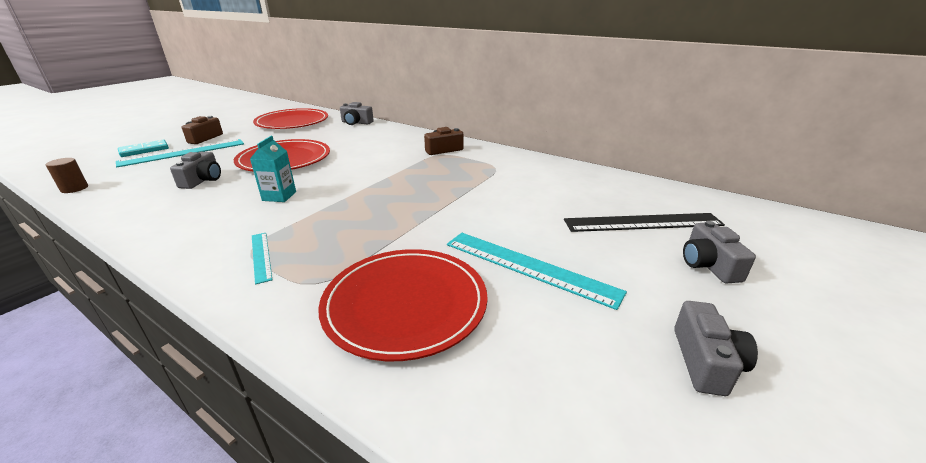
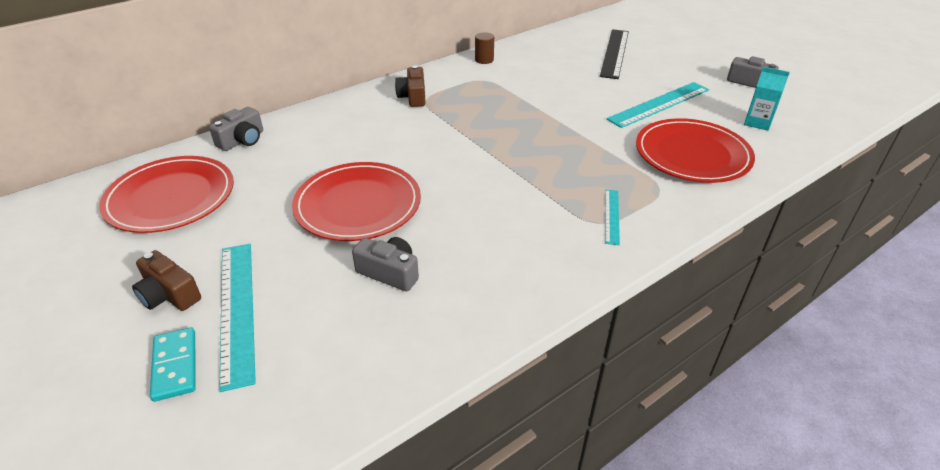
camera: 70 degrees left, 10 degrees up
(74, 188) = (334, 413): brown cylinder -> brown cylinder (484, 60)
(261, 256) = (611, 216): turquoise ruler -> turquoise ruler turned 75 degrees counterclockwise
(279, 196) = (481, 208): turquoise carton -> turquoise carton (757, 122)
(708, 265) = (671, 52): grey camera -> none

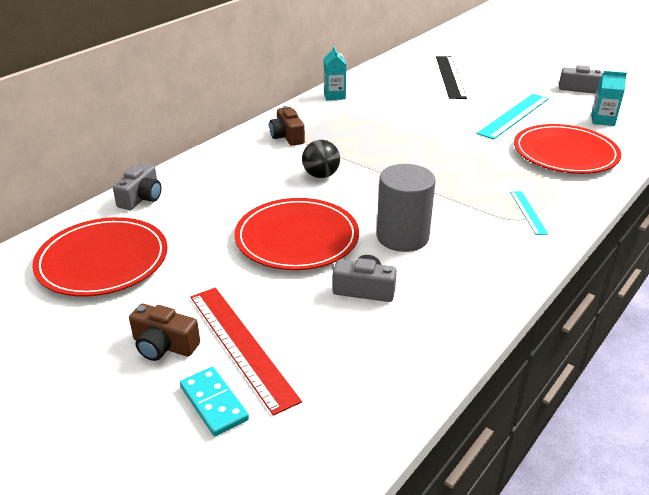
camera: 15 degrees left, 5 degrees down
(237, 309) = (241, 345): turquoise ruler -> red ruler
(420, 142) = (321, 175): none -> black ball
(462, 221) = (402, 237): none -> grey cylinder
(484, 60) = (334, 96): brown cylinder -> turquoise carton

